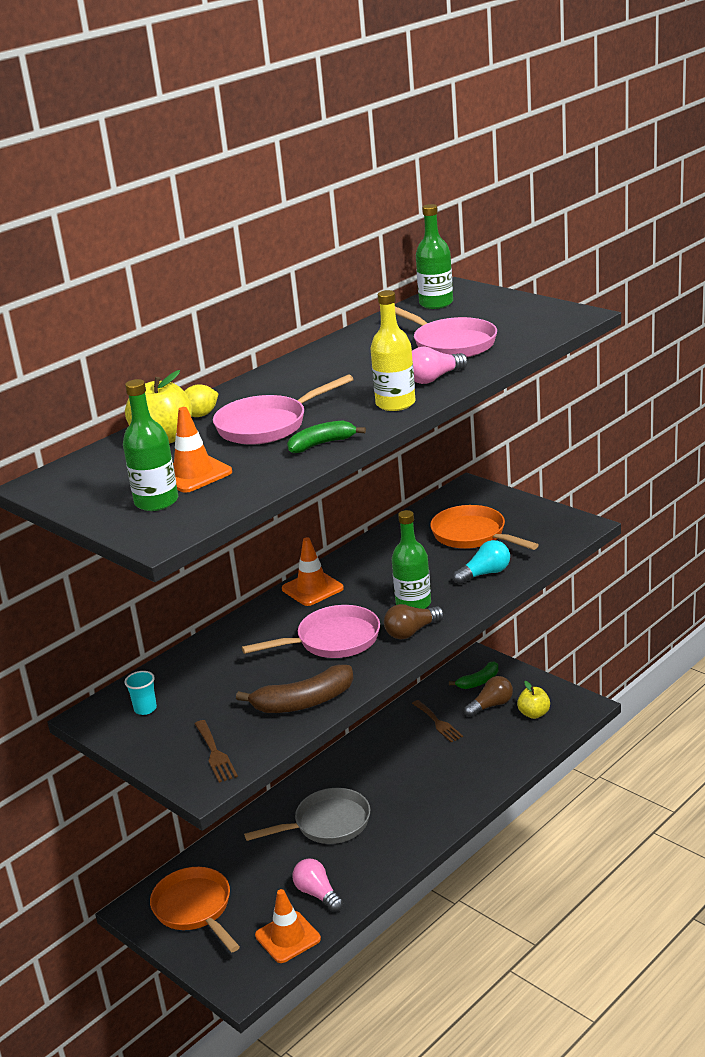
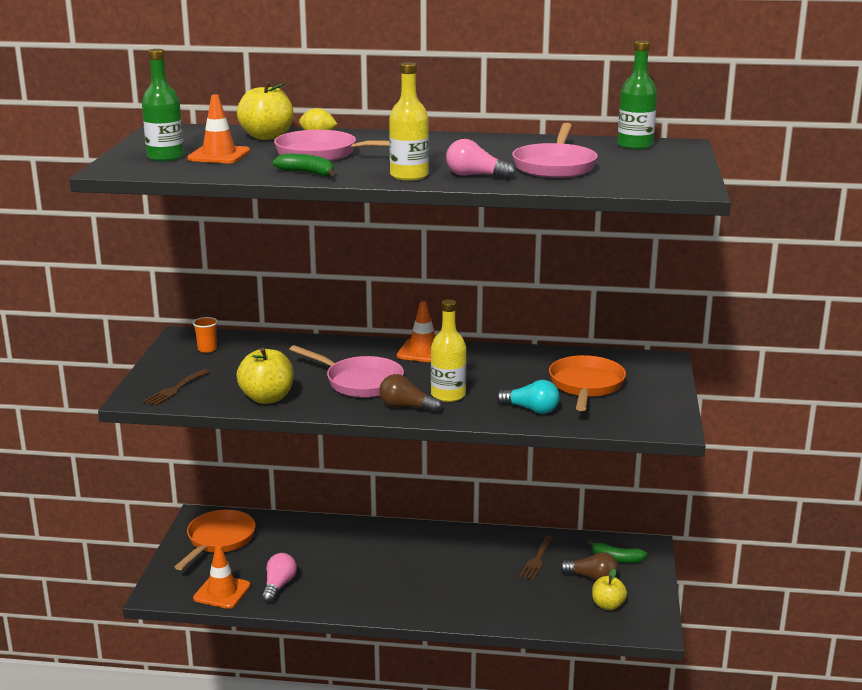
camera: 50 degrees right, 5 degrees down
(145, 709) = (207, 349): turquoise cup -> orange cup
(304, 702) = (267, 398): brown banana -> yellow apple
(327, 824) = (359, 558): grey pan -> none
(413, 604) = (448, 395): green bottle -> yellow bottle

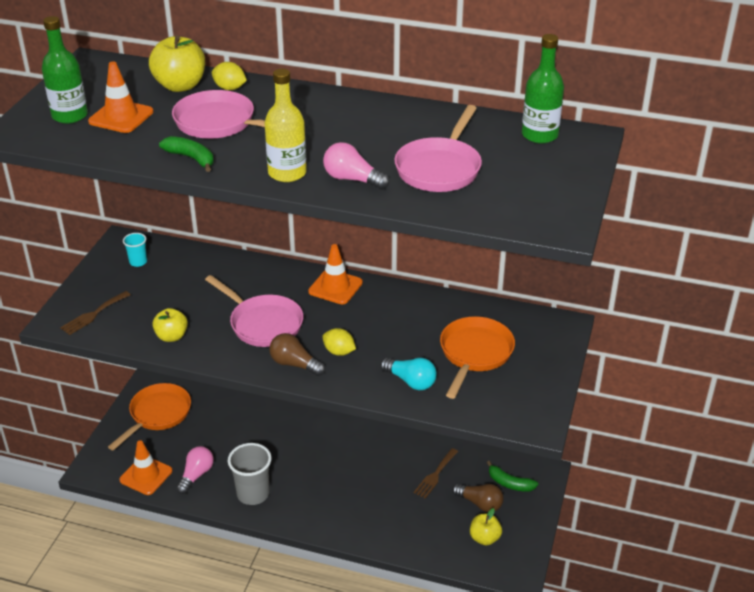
camera: 10 degrees right, 15 degrees up
(207, 349) = (138, 262): orange cup -> turquoise cup
(267, 398) = (172, 336): yellow apple -> yellow apple, size x0.65
(347, 595) = (253, 494): none -> grey cup
(448, 395) = (339, 352): yellow bottle -> yellow lemon

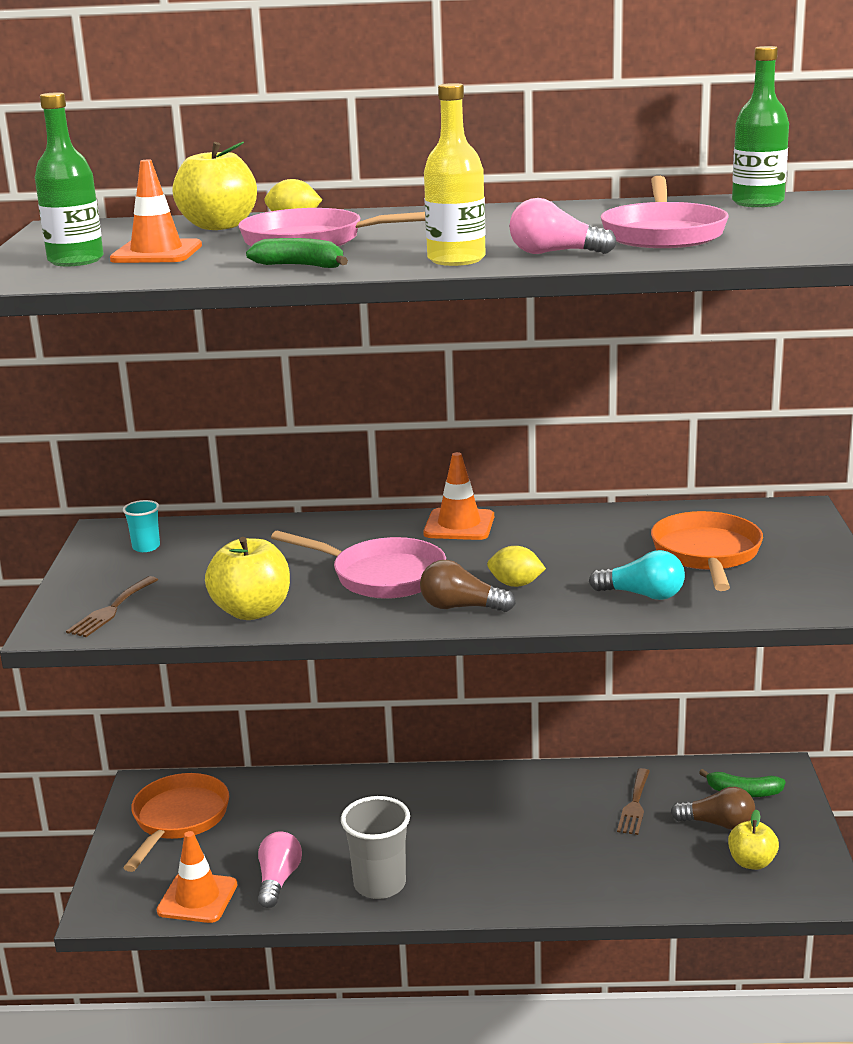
camera: 15 degrees left, 15 degrees down
(172, 336) = (252, 611): yellow apple -> yellow apple, size x1.54

